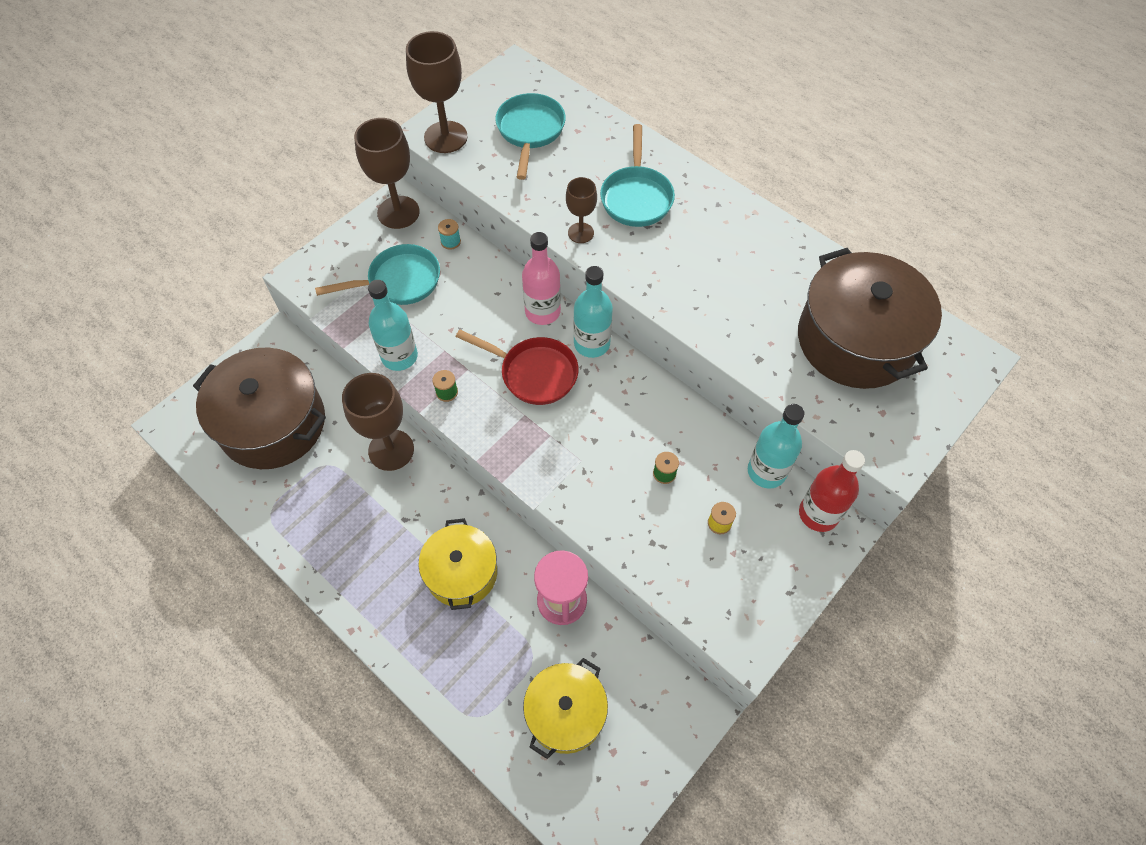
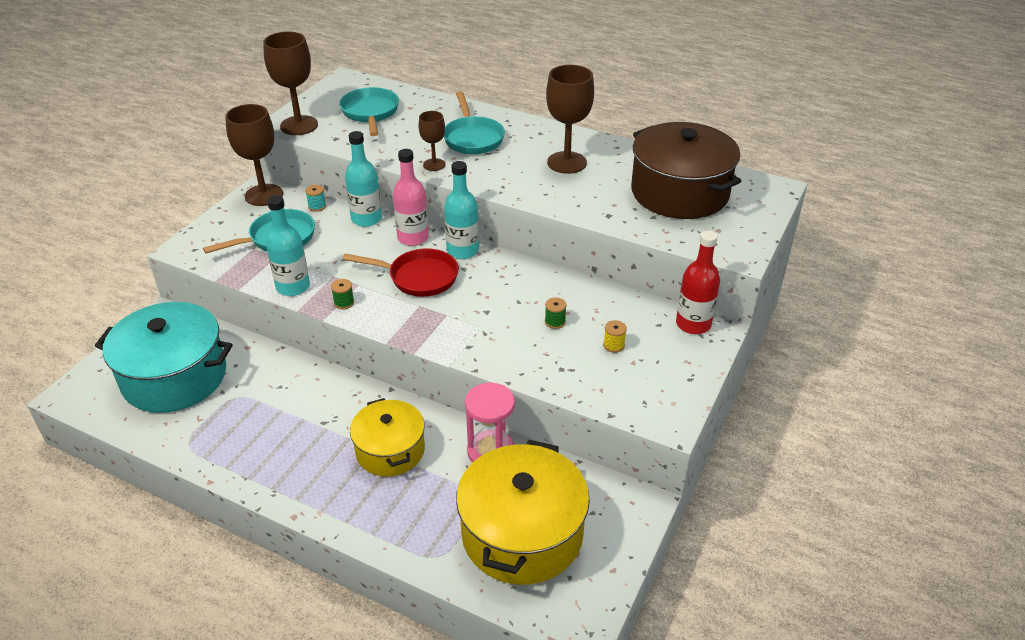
camera: 15 degrees left, 20 degrees down
(273, 423) = (174, 376): brown pot -> turquoise pot
(391, 450) = (296, 375): brown goblet -> brown goblet (567, 162)
(565, 713) = (522, 533): yellow pot -> yellow pot, size x1.61
(766, 471) = (640, 305): turquoise bottle -> turquoise bottle (366, 219)

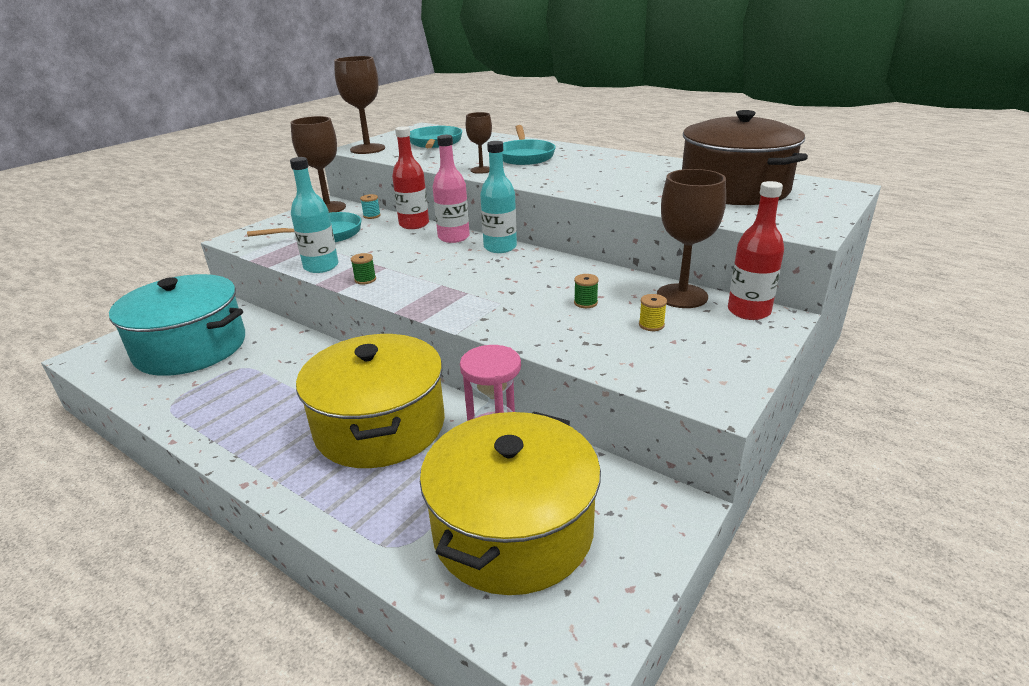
camera: 10 degrees right, 10 degrees down
(366, 219) = (414, 224): turquoise bottle -> red bottle
(390, 450) = (380, 426): yellow pot -> yellow pot, size x1.61
(418, 277) = (448, 264): red pan -> none
(567, 162) = (614, 170): brown goblet -> brown goblet (682, 296)

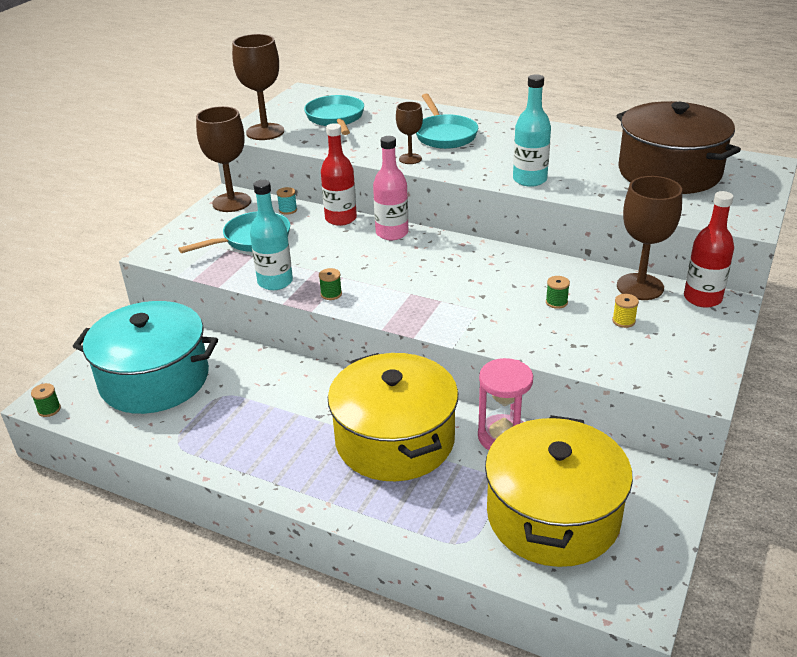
camera: 10 degrees left, 5 degrees up
(82, 364) = (49, 409): none -> green spool
(500, 247) = (446, 242): turquoise bottle -> turquoise bottle (529, 179)

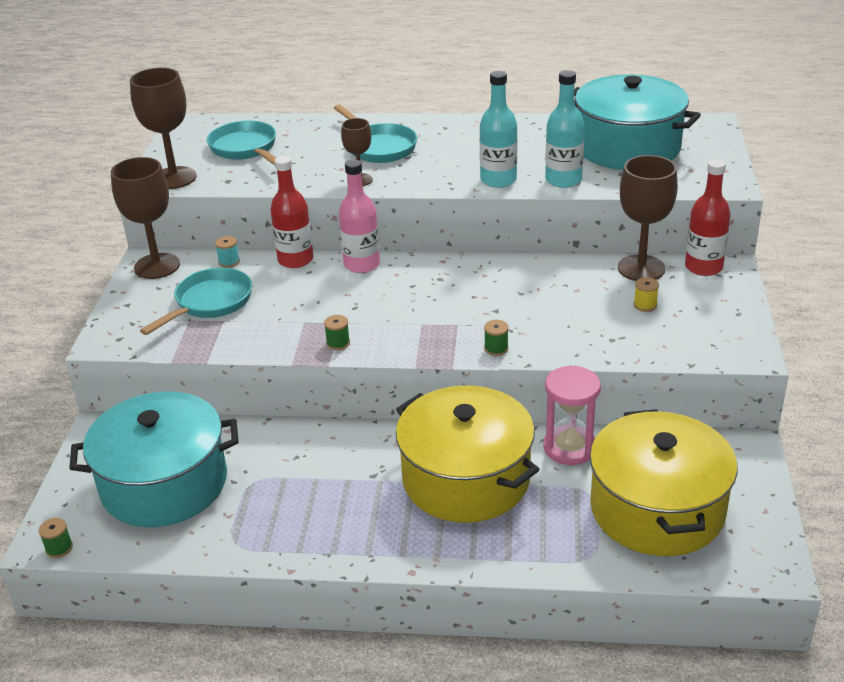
camera: 20 degrees left, 0 degrees up
(275, 282) = (267, 344): turquoise bottle -> turquoise bottle (563, 180)
(556, 302) = (572, 301): green spool -> green spool (496, 348)
(669, 172) = (628, 147): brown pot -> turquoise pot

